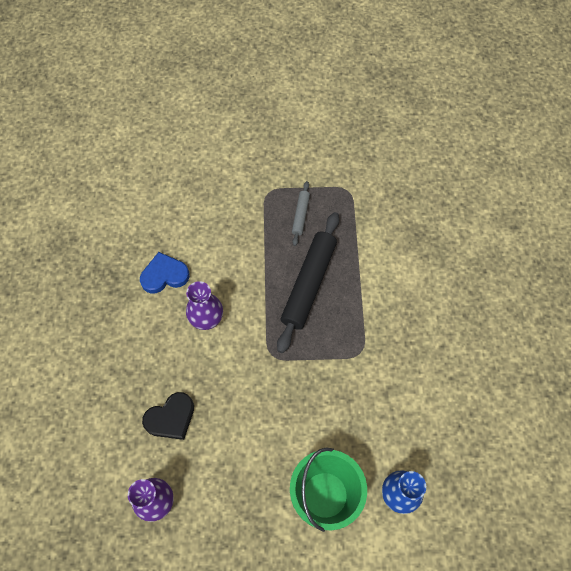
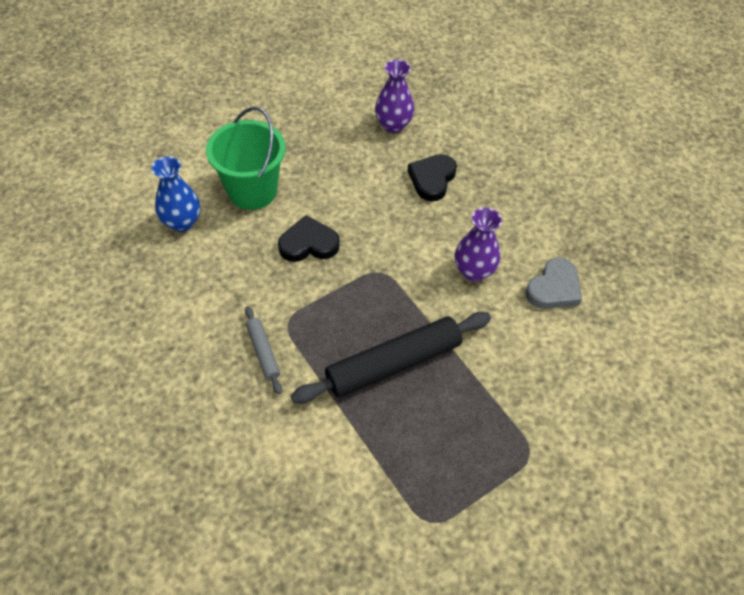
camera: 145 degrees right, 10 degrees down
(164, 275) = (553, 288): blue heart -> grey heart
(300, 215) = (465, 445): grey rolling pin -> grey rolling pin (263, 352)
(308, 284) = (393, 364): black rolling pin -> black rolling pin turned 75 degrees clockwise
(309, 411) = (308, 244): none -> black heart

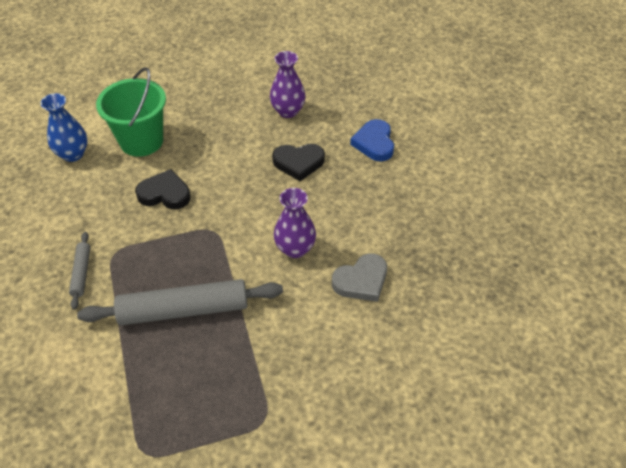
camera: 20 degrees right, 5 degrees down
(393, 364) = (184, 310): black rolling pin -> grey rolling pin
(432, 179) = (298, 163): black heart -> black heart turned 135 degrees counterclockwise
(497, 142) = (374, 143): none -> blue heart

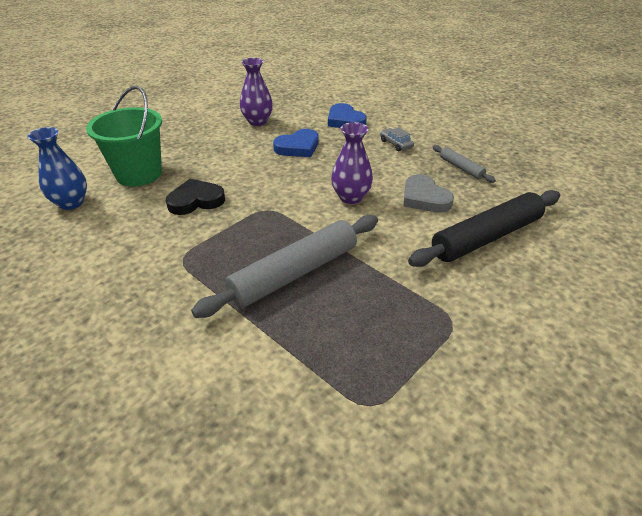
camera: 30 degrees left, 10 degrees down
(81, 273) = (159, 286): grey rolling pin -> grey rolling pin (461, 168)
(298, 163) = (298, 147): black heart -> blue heart
(361, 281) = (424, 198): grey heart -> grey heart turned 120 degrees clockwise
(375, 353) = (486, 237): none -> black rolling pin
(397, 198) = (396, 144): none -> grey car

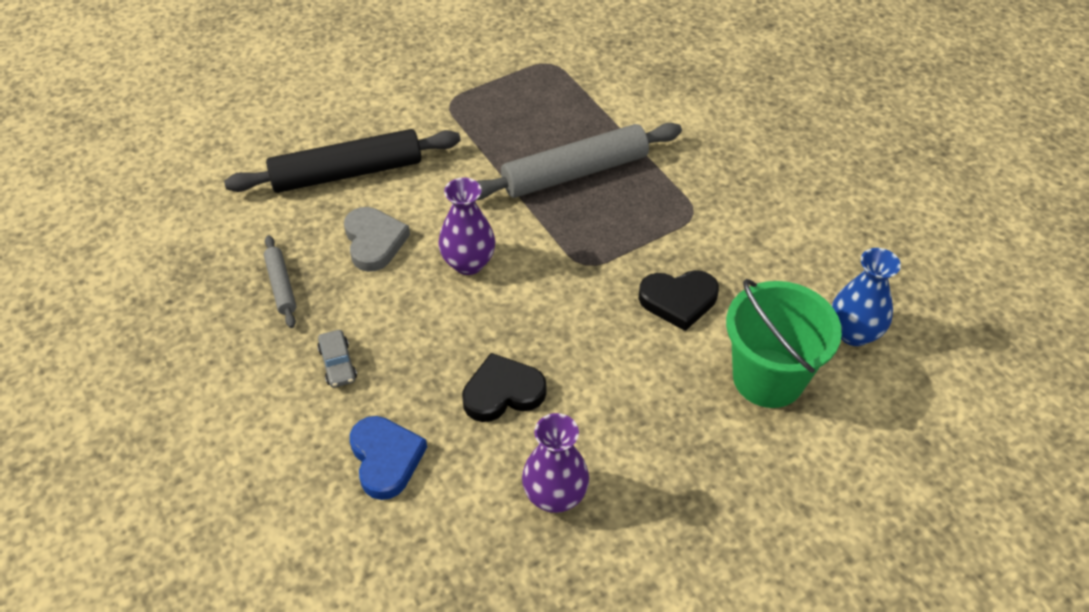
camera: 165 degrees left, 10 degrees up
(298, 147) = (503, 392): blue heart -> black heart

